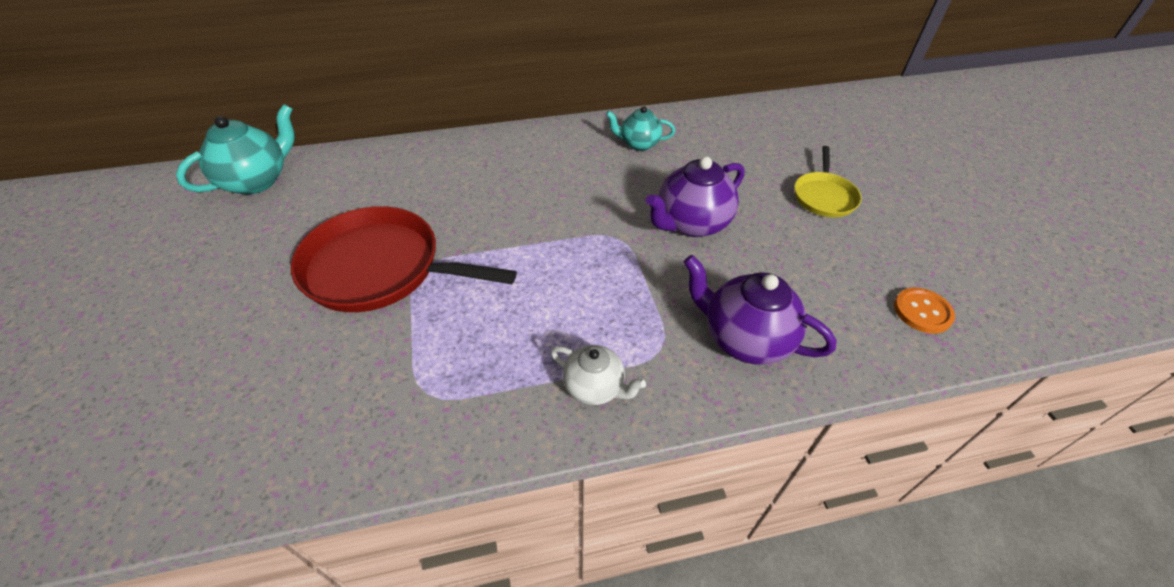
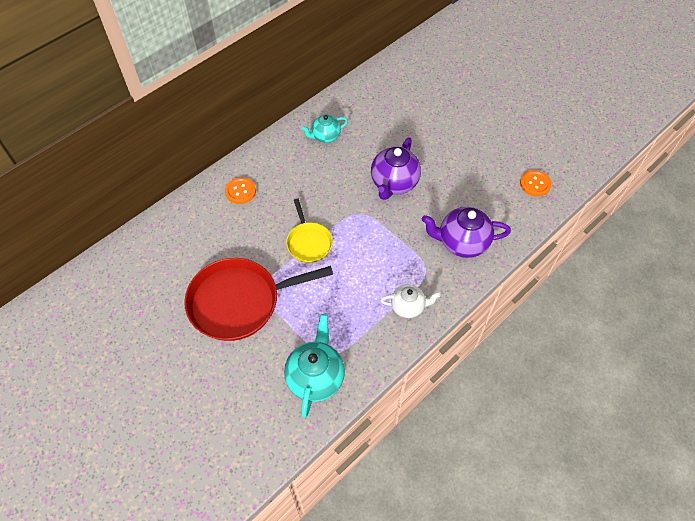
camera: 30 degrees left, 10 degrees up
(256, 180) = (95, 284): turquoise teapot -> turquoise teapot (315, 377)
(492, 158) = (240, 191): none -> orange button
(824, 196) = (454, 129): yellow pan -> yellow pan (309, 242)

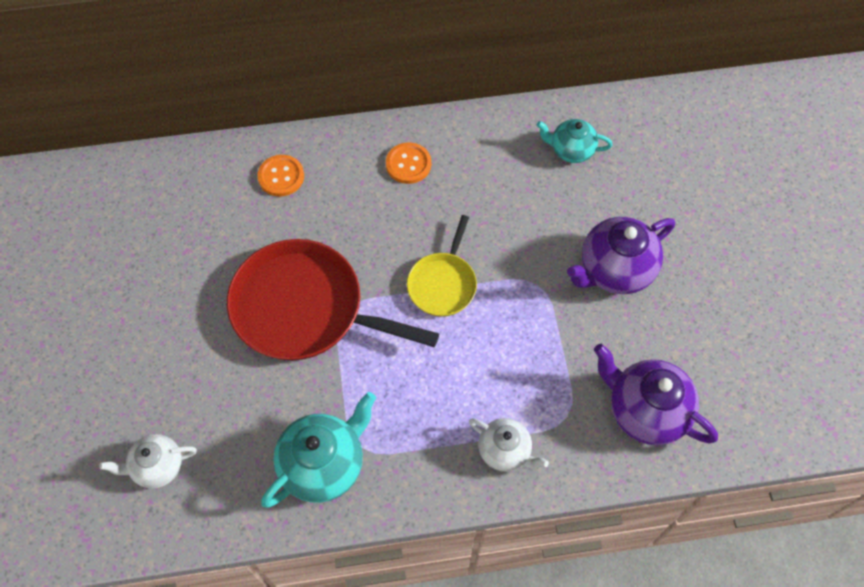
camera: 35 degrees right, 5 degrees up
(217, 444) = (157, 467): none -> white teapot
(535, 184) = (820, 392): orange button -> orange button (281, 176)

